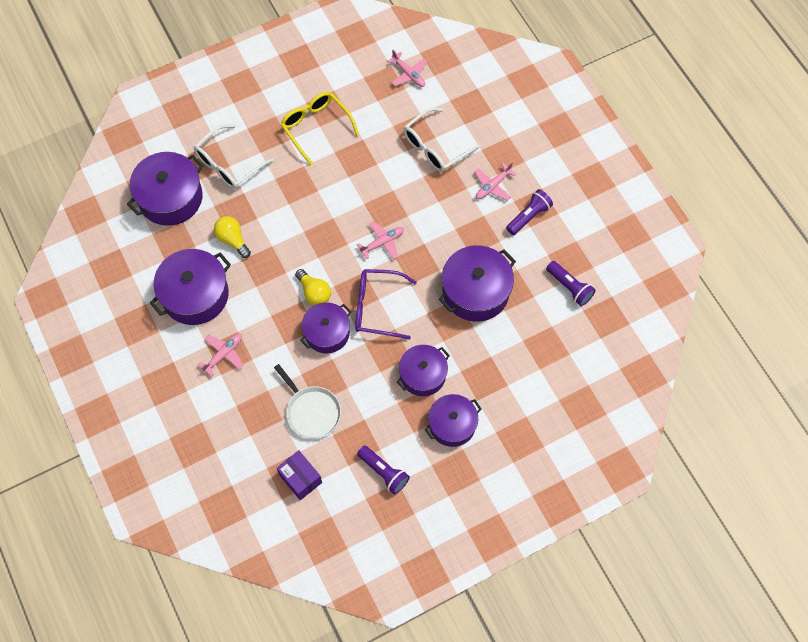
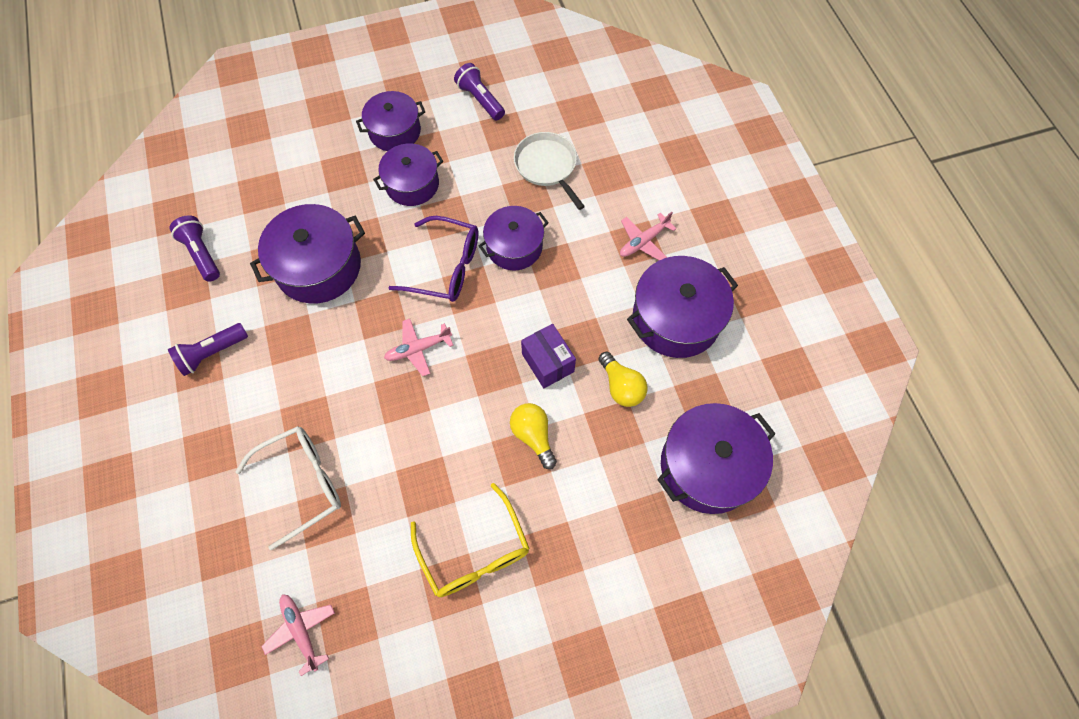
camera: 170 degrees left, 0 degrees up
(228, 164) = (618, 509): white glasses -> none
(300, 478) = (569, 106): purple box -> purple box (547, 363)
(314, 293) = (521, 297): yellow light bulb -> yellow light bulb (533, 436)
(492, 186) = (242, 406): pink plane -> none

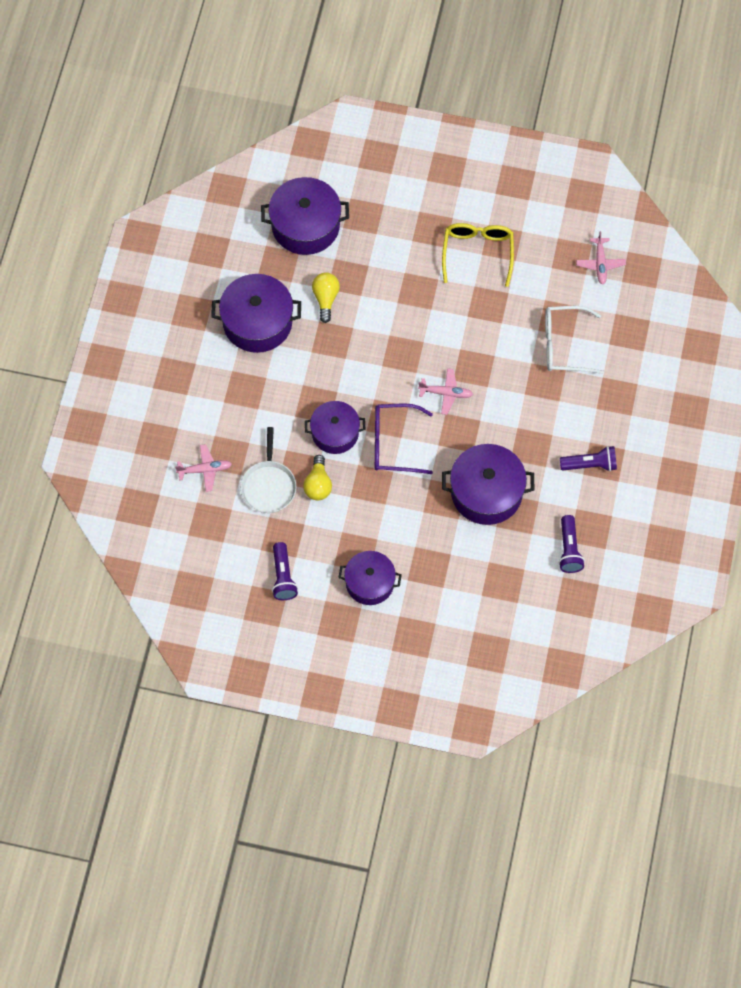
camera: 150 degrees left, 0 degrees up
(412, 184) = (381, 526): purple pot -> none
(445, 267) = (394, 443): purple glasses -> purple glasses turned 45 degrees counterclockwise
(533, 436) = (402, 298): yellow light bulb -> yellow light bulb (318, 484)
(547, 363) = (364, 338): purple box -> none
(643, 241) = (239, 387): pink plane -> pink plane (205, 470)

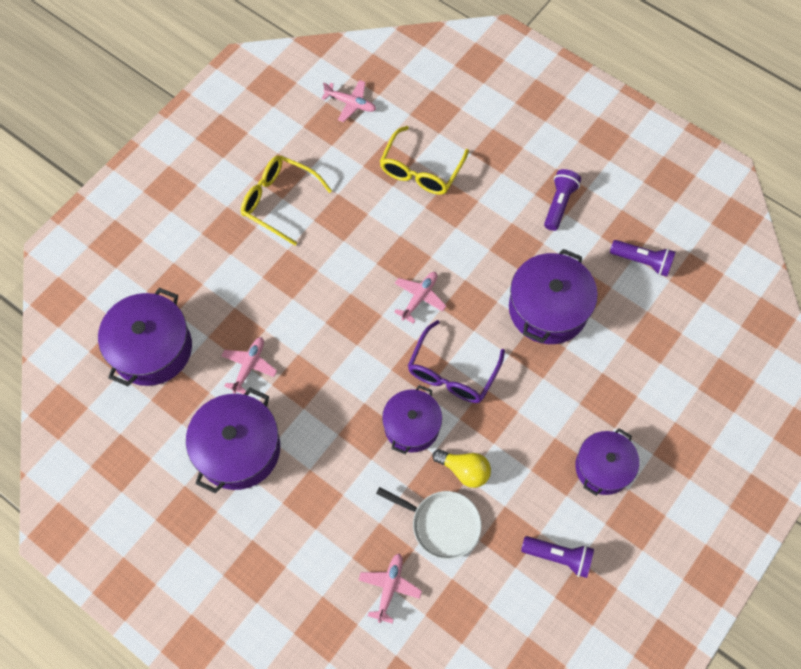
camera: 65 degrees left, 0 degrees up
(325, 299) = (249, 366): yellow light bulb -> pink plane
(565, 345) = (421, 170): white glasses -> yellow glasses

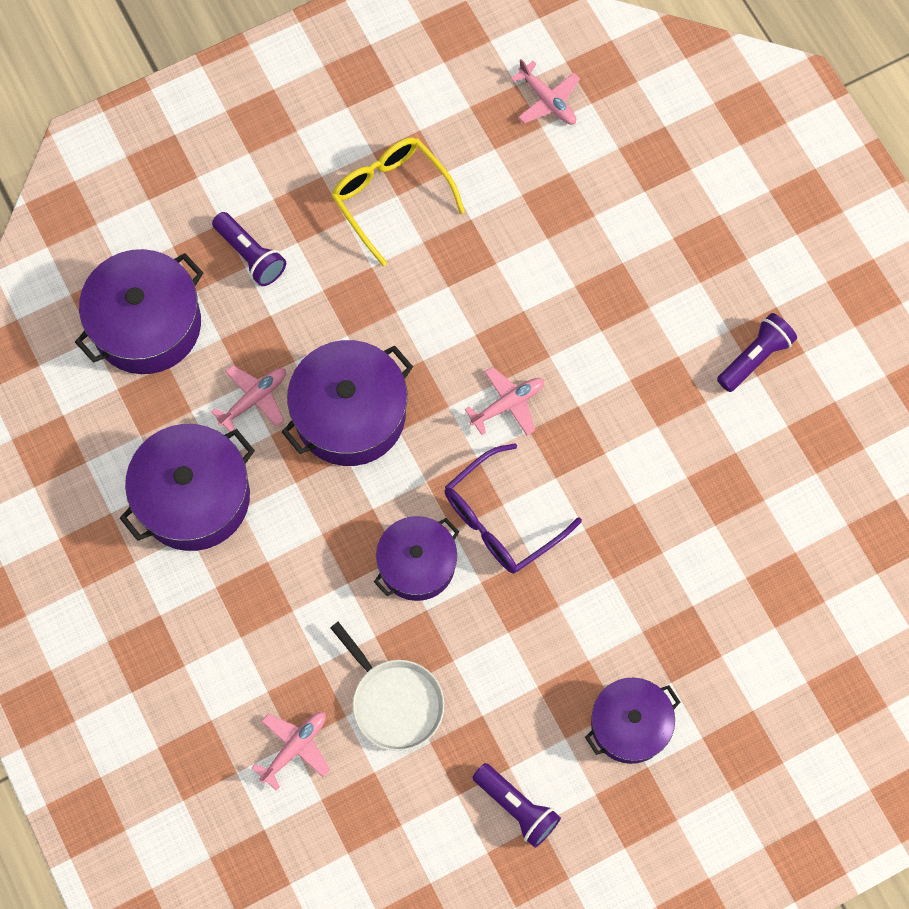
camera: 25 degrees right, 5 degrees up
(421, 170) = (595, 233): yellow glasses -> none
(464, 470) = (454, 649): yellow light bulb -> none
(548, 308) = (666, 491): purple pot -> purple pot (350, 414)
(642, 261) = (824, 484): purple flashlight -> purple flashlight (250, 255)

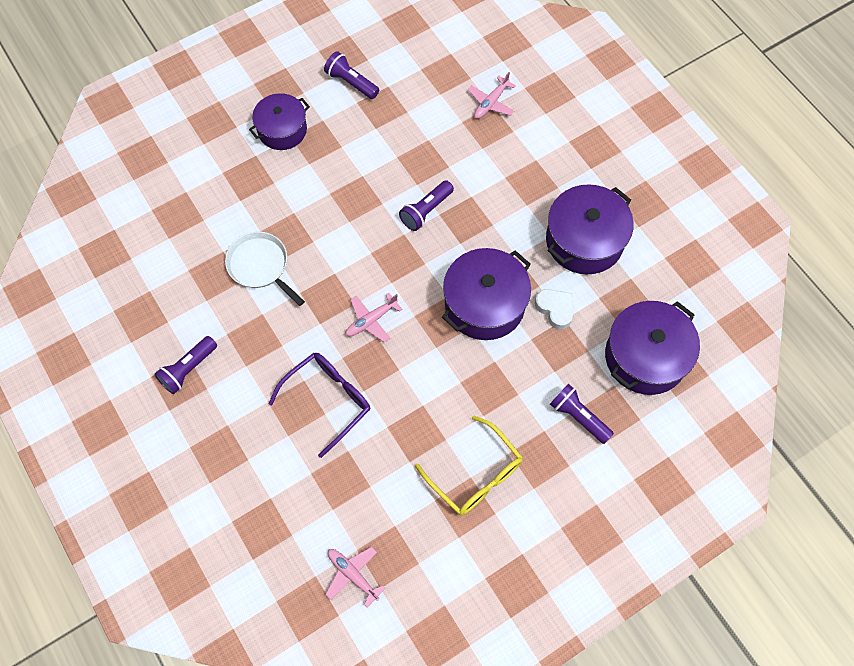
camera: 175 degrees right, 5 degrees down
(254, 399) = (555, 309): pink plane -> white heart
(395, 702) = (432, 131): white pan -> white pan (260, 266)
(417, 564) = (426, 211): purple pot -> purple flashlight
(501, 519) = (371, 243): purple glasses -> purple glasses (328, 401)

